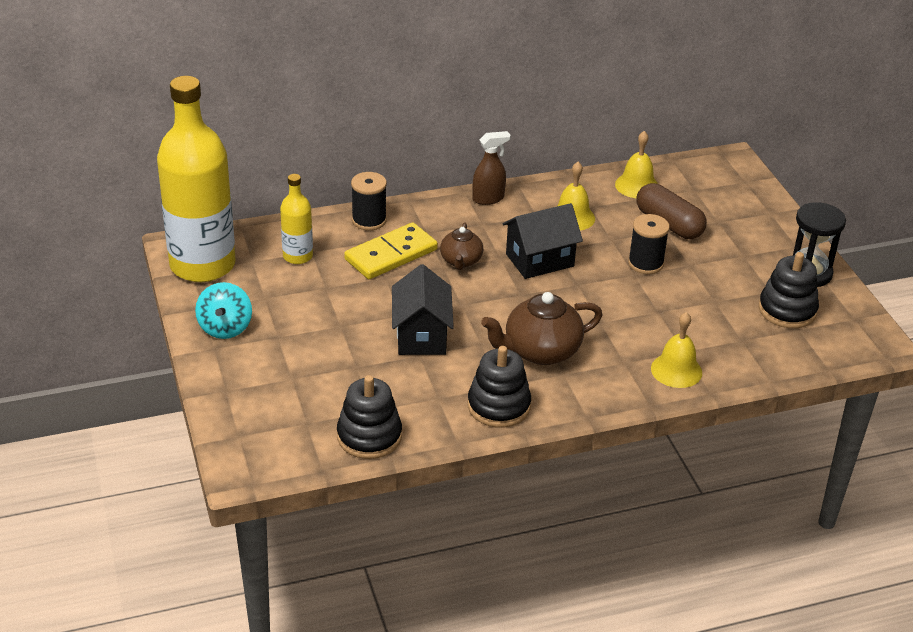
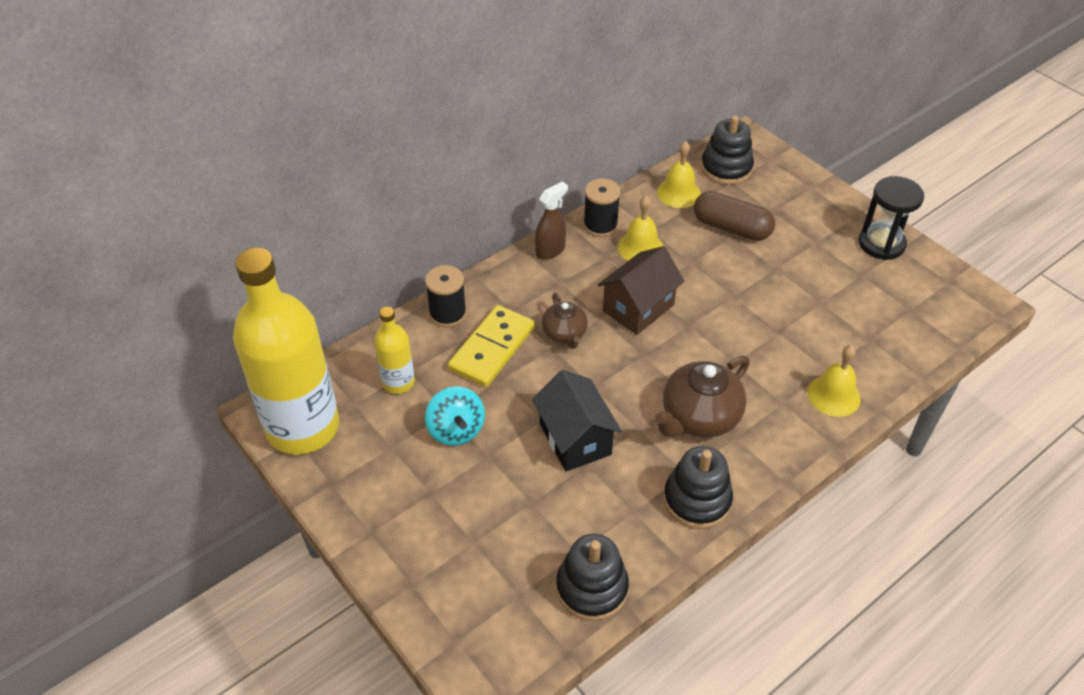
camera: 20 degrees left, 10 degrees up
(225, 328) = (369, 501): turquoise spinning top -> turquoise spinning top (456, 430)
(539, 260) = (638, 308): black house -> brown house
(645, 263) = (736, 280): black spool -> black spool (600, 225)
(787, 310) = (888, 291): black stacking toy -> black stacking toy (726, 168)

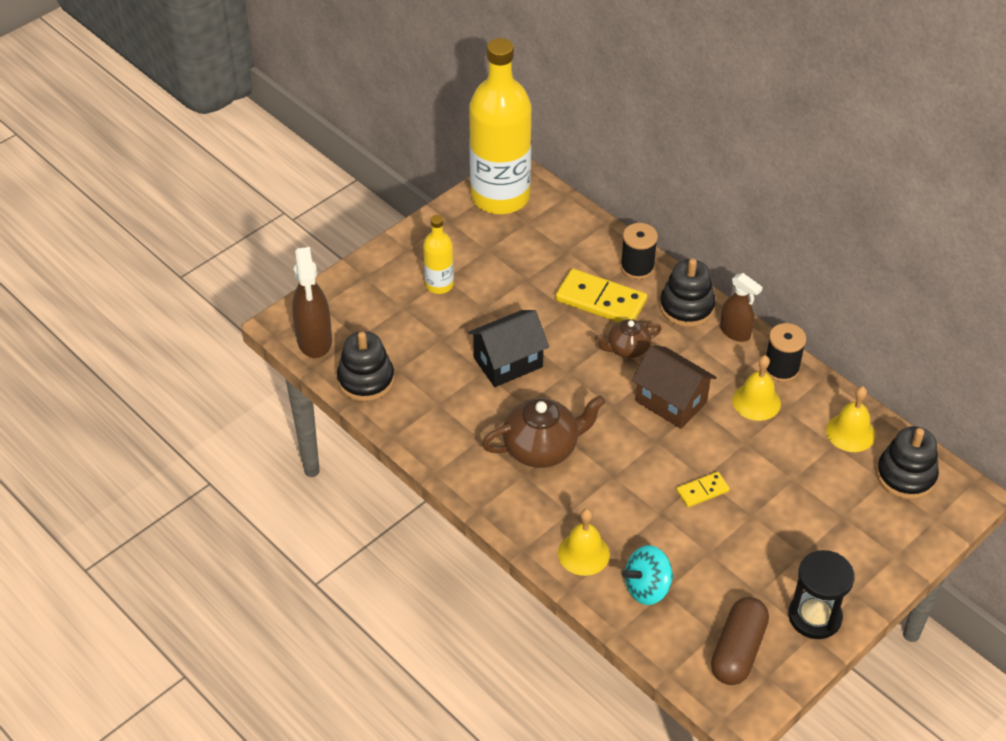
camera: 85 degrees right, 0 degrees up
(398, 382) = (553, 245): yellow bottle -> yellow bottle (439, 285)
(456, 430) = (508, 286): turquoise spinning top -> turquoise spinning top (647, 588)
(519, 649) = (314, 340): none -> brown spray bottle
(697, 500) = (453, 446): black stacking toy -> black stacking toy (686, 307)
(699, 418) = (542, 448): brown teapot -> brown teapot turned 120 degrees clockwise
(731, 228) = (806, 478): brown capsule -> brown capsule (738, 650)
(750, 298) = (702, 491): none -> yellow domino

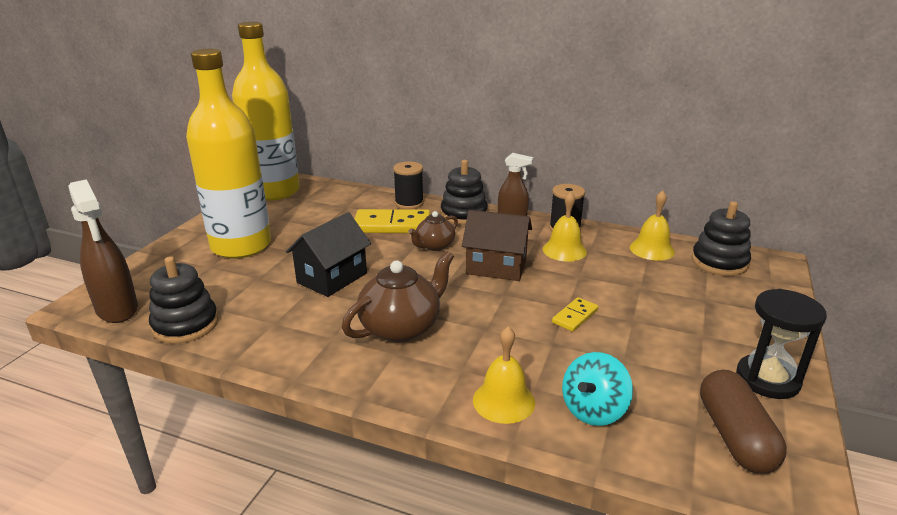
camera: 25 degrees left, 20 degrees down
(439, 285) = (241, 246): yellow bottle -> yellow bottle, size x2.16

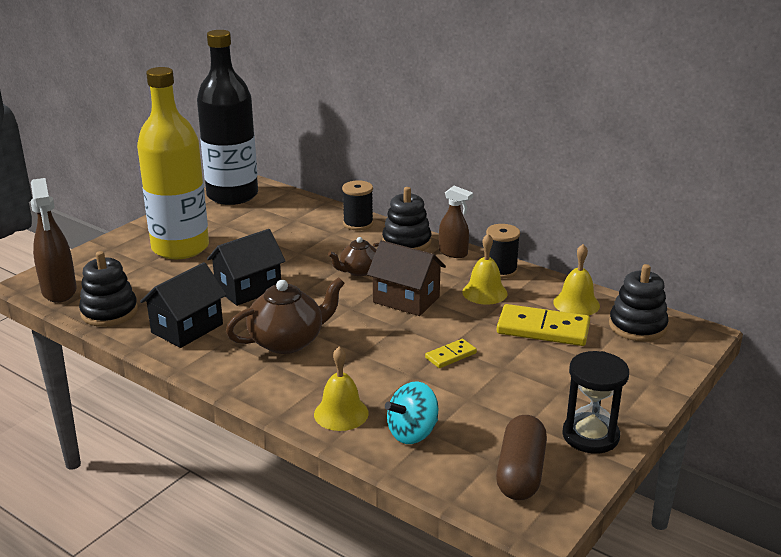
camera: 15 degrees right, 0 degrees up
(274, 191) = (232, 195): yellow bottle -> black bottle
(283, 330) = (187, 328): none -> black house
(392, 225) = (329, 245): yellow domino -> yellow domino (543, 329)

